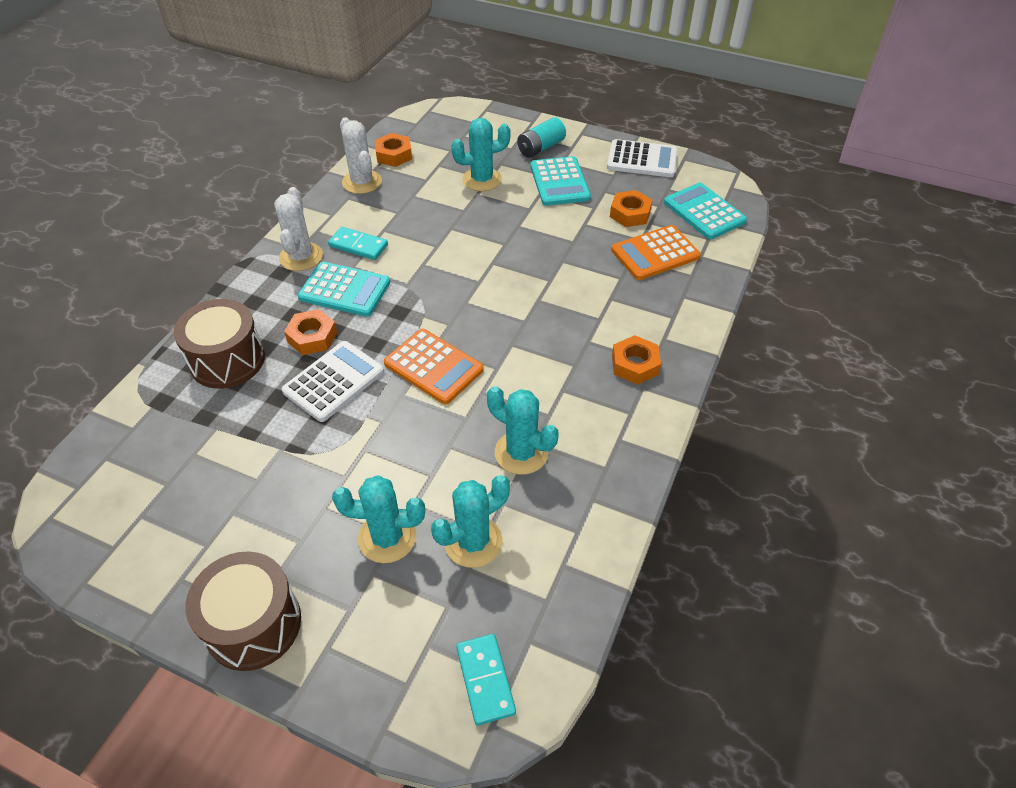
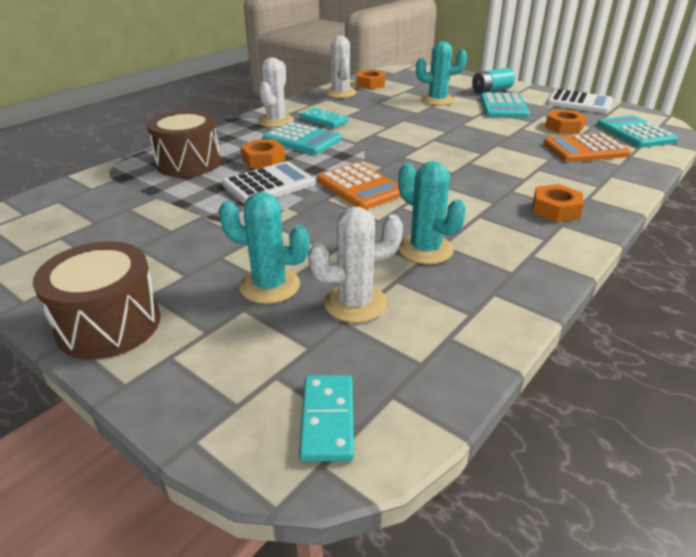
camera: 15 degrees right, 15 degrees down
(473, 542) = (355, 303): turquoise cactus -> white cactus

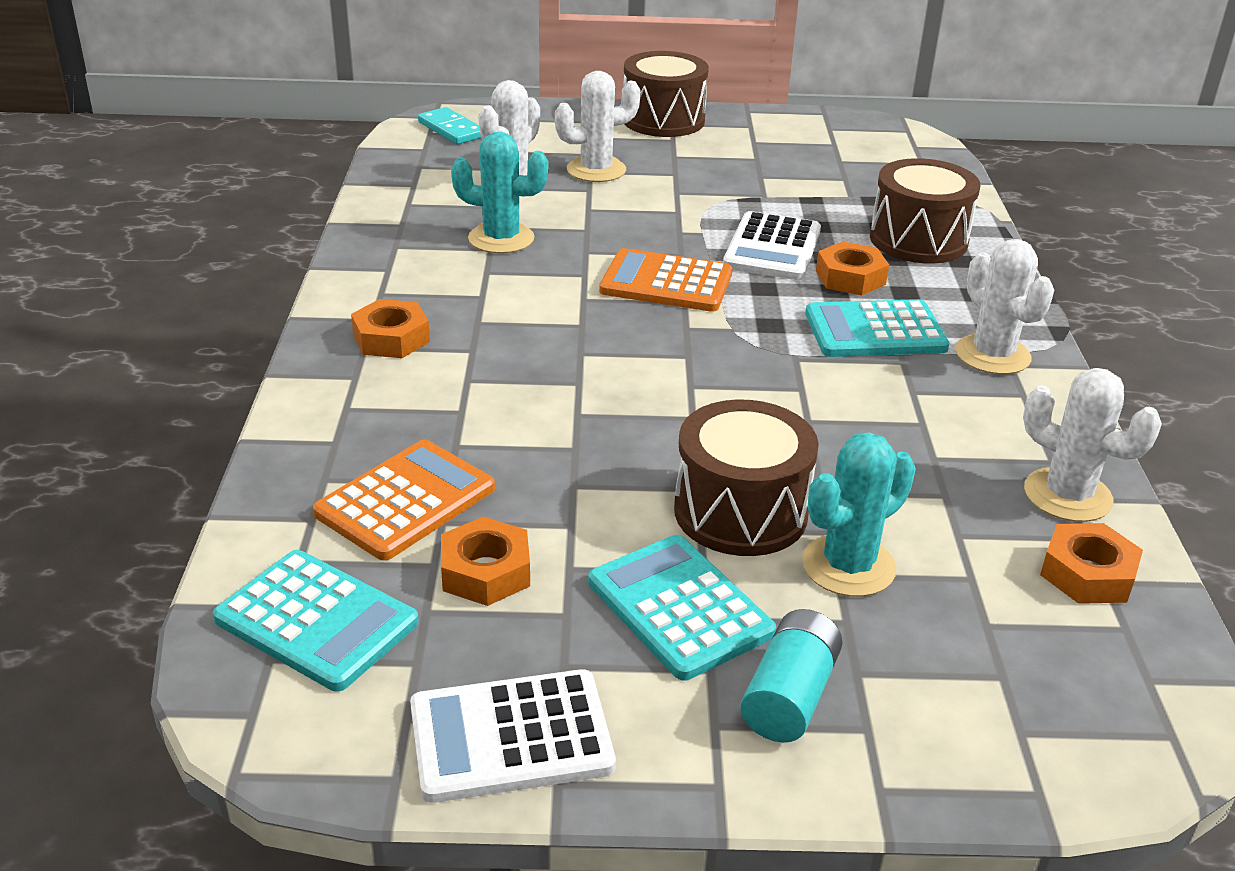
camera: 140 degrees right, 0 degrees up
(270, 286) = (596, 170): turquoise cactus -> white cactus
(323, 120) = (930, 389): turquoise domino -> none
(454, 116) = (740, 512): none -> brown drum

